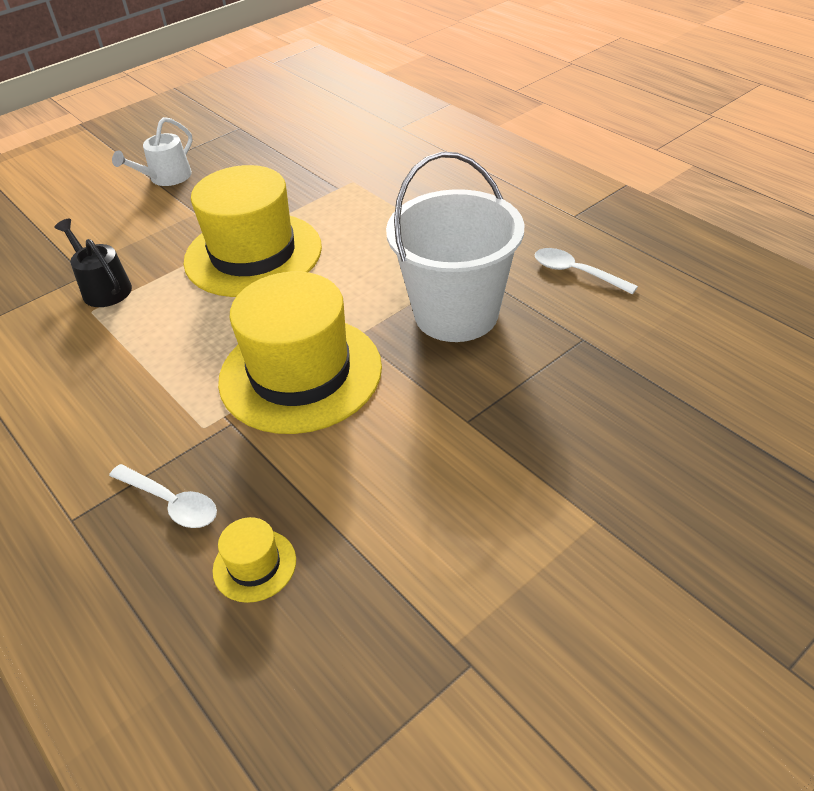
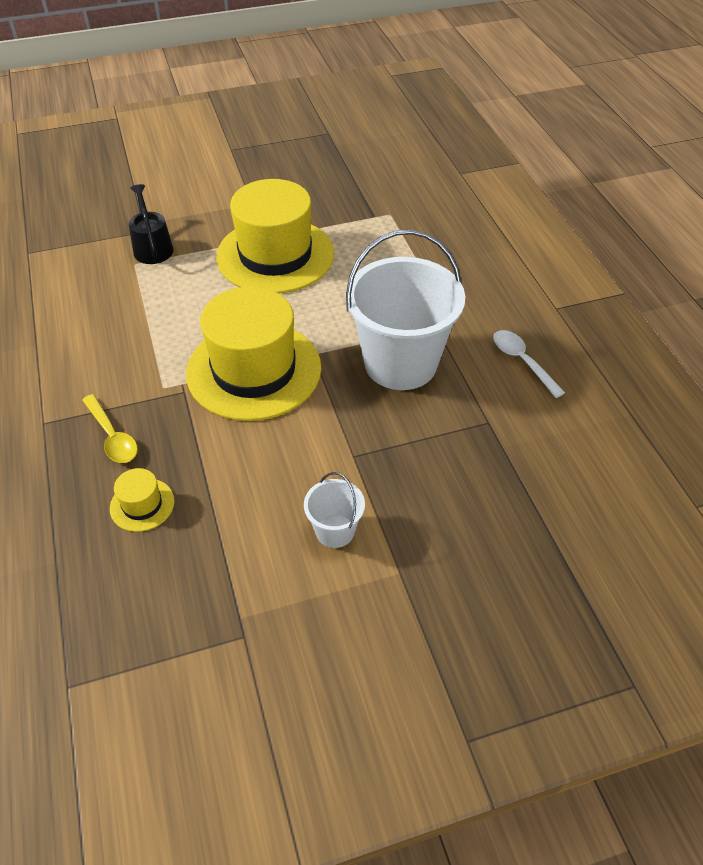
camera: 20 degrees right, 5 degrees up
(166, 178) = (247, 163): white watering can -> none
(171, 502) = (112, 436): white spoon -> yellow spoon
(498, 505) = (335, 531): none -> white bucket

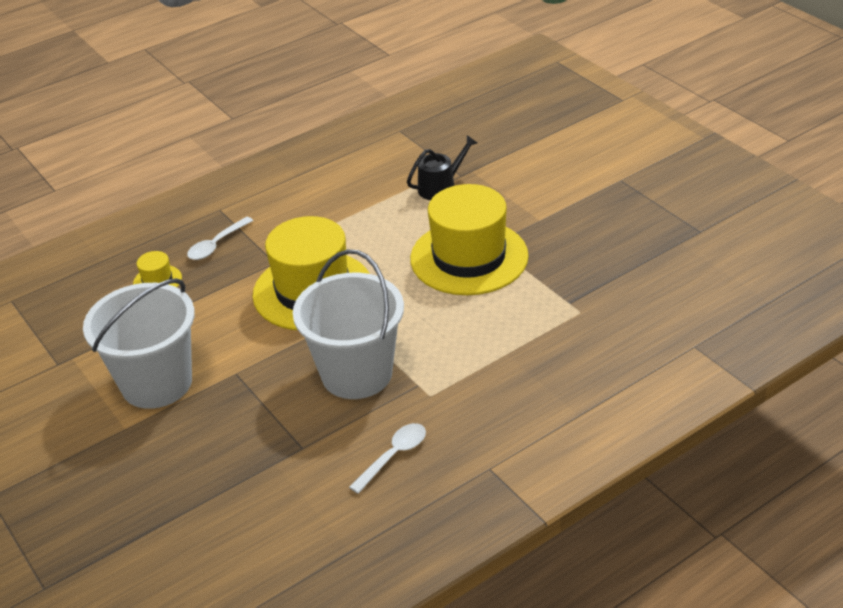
camera: 75 degrees right, 10 degrees down
(112, 436) = (217, 244): yellow spoon -> white spoon
(335, 531) = (156, 383): white bucket -> white bucket, size x2.21

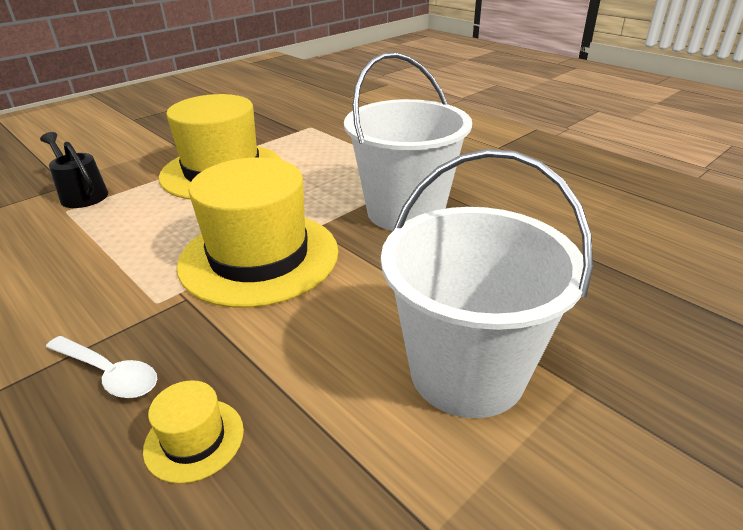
camera: 100 degrees left, 5 degrees down
(393, 456) = (508, 183): white spoon -> none

